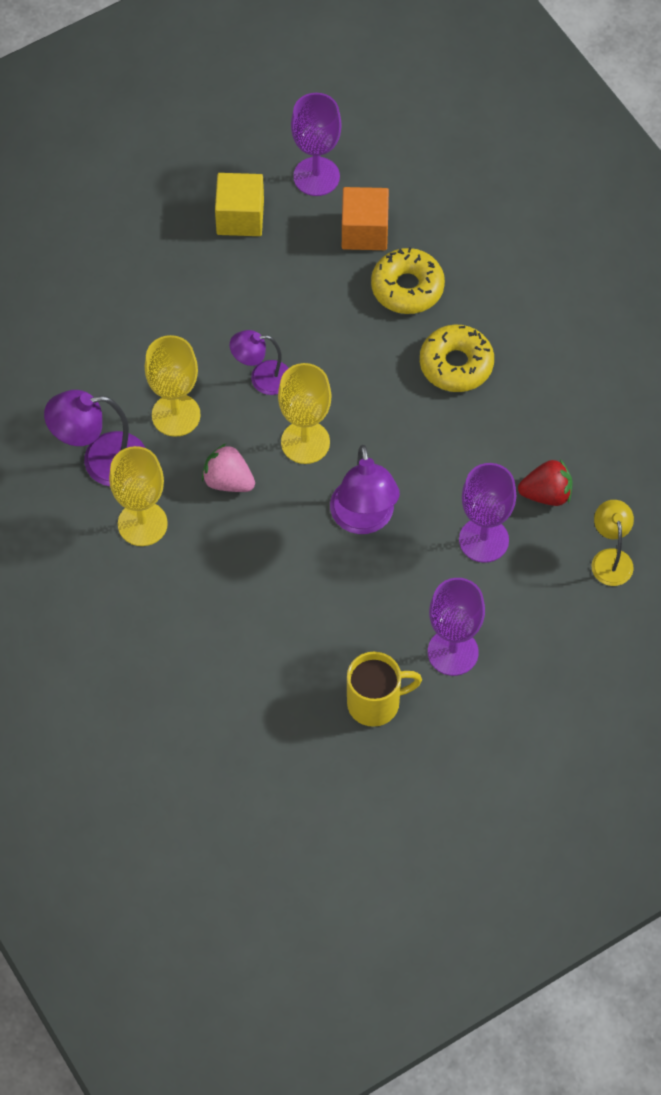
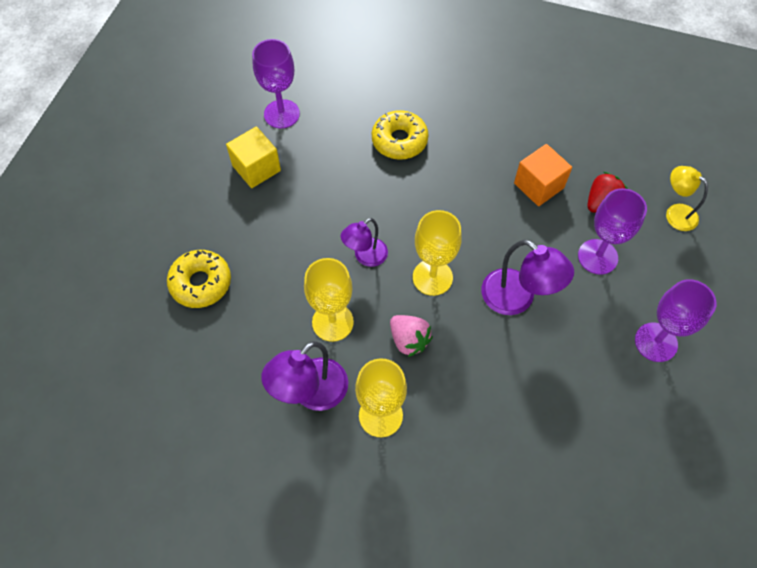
camera: 40 degrees left, 0 degrees up
(228, 481) = (409, 340): pink strawberry -> pink strawberry turned 120 degrees counterclockwise
(364, 231) = (342, 126): orange cube -> orange cube (538, 185)
(375, 703) = (648, 416): yellow mug -> none
(456, 364) = (473, 165): yellow donut -> yellow donut (201, 283)

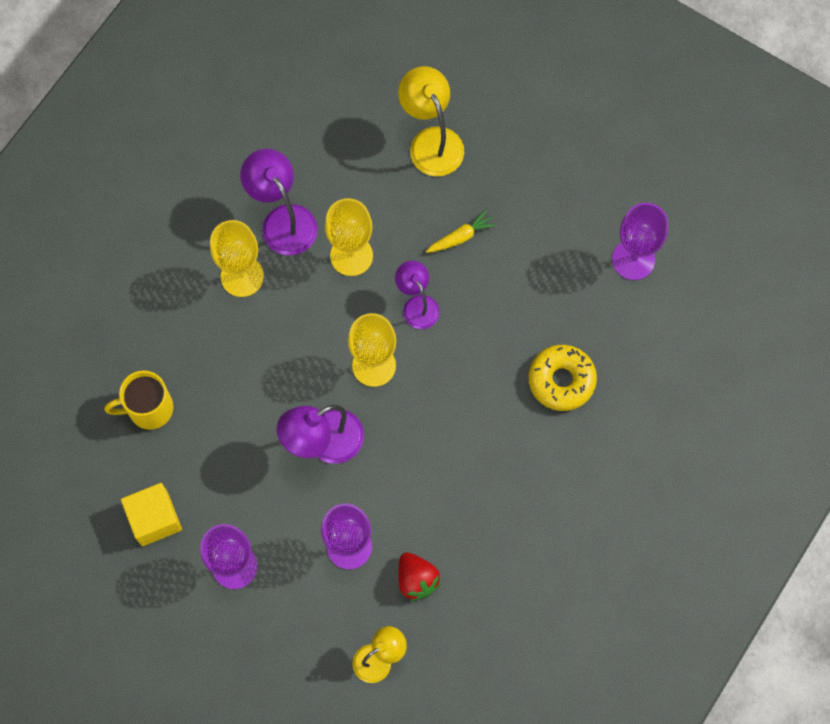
camera: 105 degrees right, 10 degrees up
(201, 283) = (431, 141): yellow donut -> yellow lamp
(256, 168) = (562, 218): yellow cube -> yellow cube (154, 519)
(291, 238) = (461, 237): none -> yellow carrot
(409, 340) = (310, 322): pink strawberry -> none
(538, 185) = (458, 517): orange cube -> none
(544, 465) = (149, 409): none -> yellow mug

